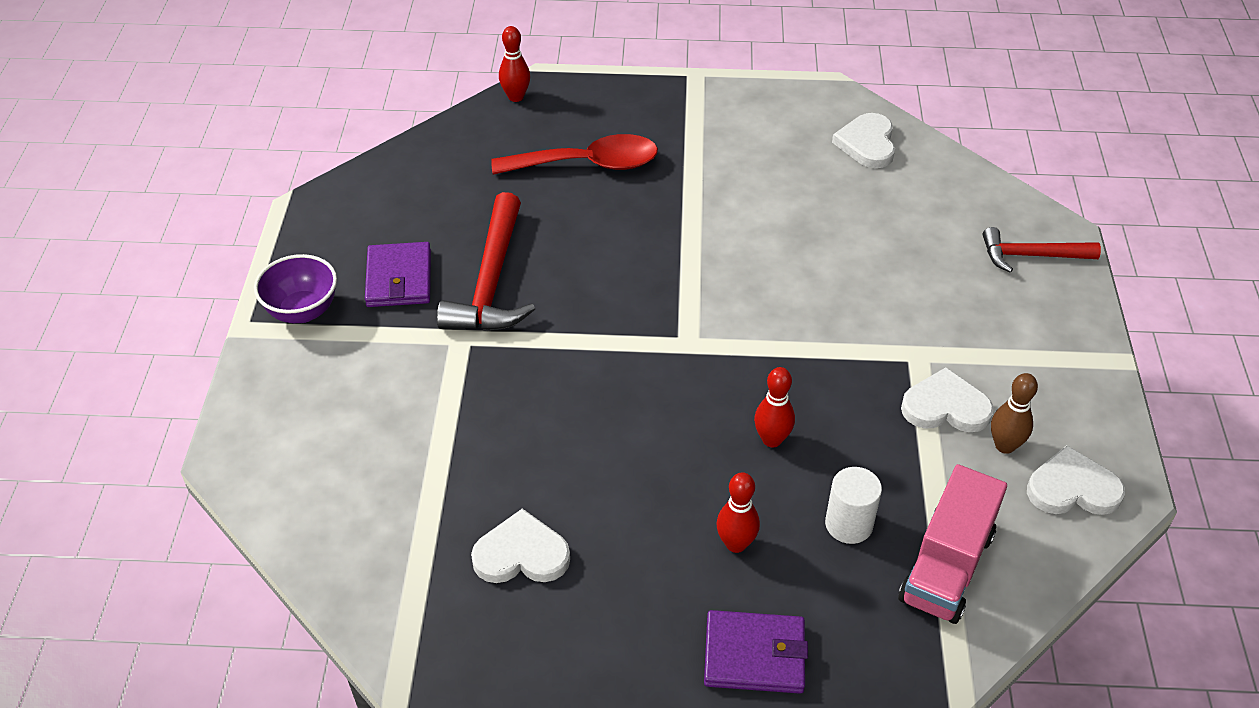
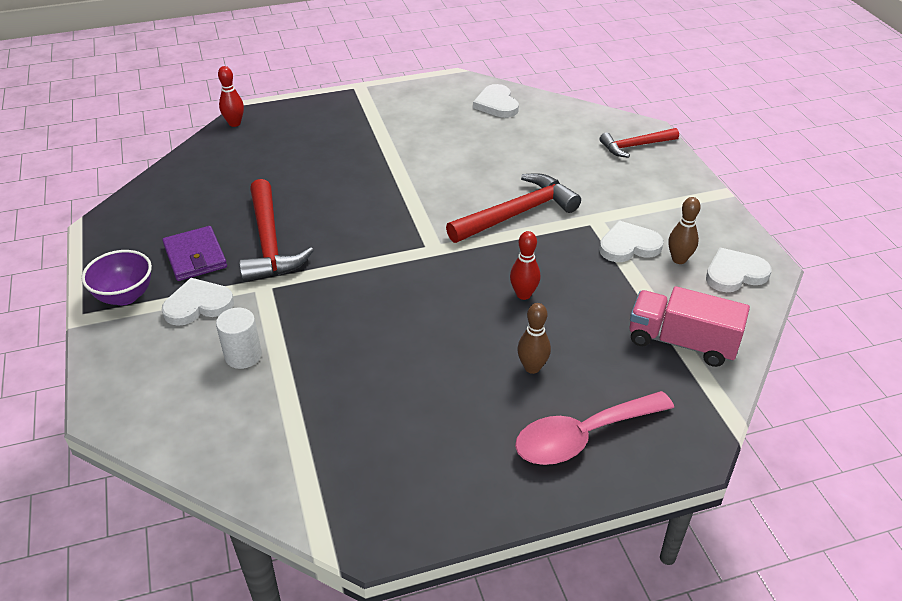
camera: 20 degrees left, 5 degrees down
(521, 554) = (377, 418): white heart -> white heart (198, 305)
(588, 164) = (308, 154): red spoon -> none
(736, 544) = (532, 367): red bowling pin -> brown bowling pin
(754, 655) = (582, 437): purple wallet -> pink spoon
(818, 319) = (517, 213): none -> red hammer
(849, 524) = (603, 334): white cylinder -> white cylinder (243, 355)
(946, 566) = (681, 342): pink truck -> pink truck turned 105 degrees clockwise

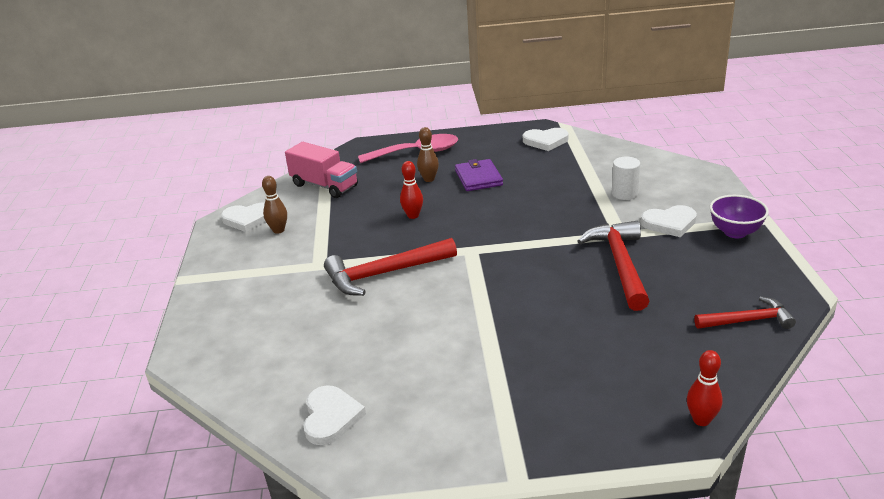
camera: 165 degrees left, 10 degrees down
(195, 256) = (687, 257): purple wallet -> purple wallet (478, 178)
(629, 246) = (308, 242): white heart -> white heart (545, 141)
(635, 146) = (215, 335): red hammer -> red hammer (748, 320)

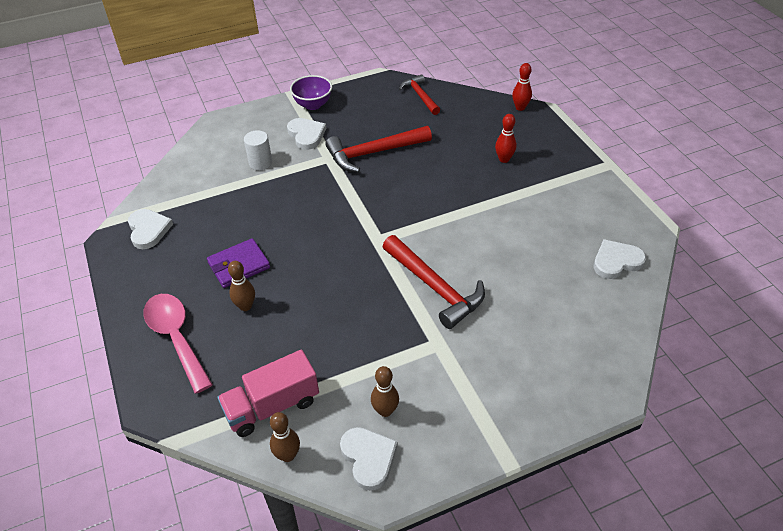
camera: 110 degrees left, 15 degrees up
(280, 189) = (287, 455): none -> brown bowling pin
(324, 186) = (272, 406): pink truck -> pink truck turned 135 degrees counterclockwise
(413, 215) = (327, 297): red bowling pin -> red bowling pin (504, 159)

